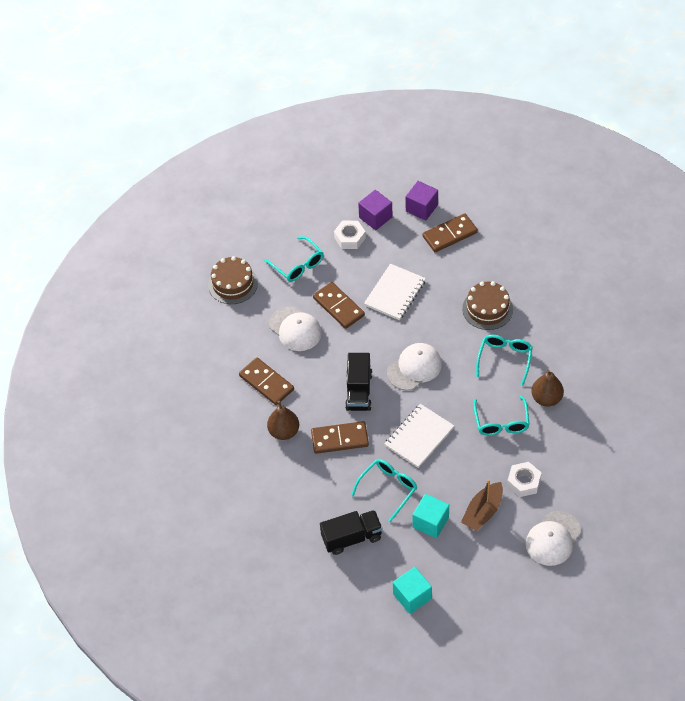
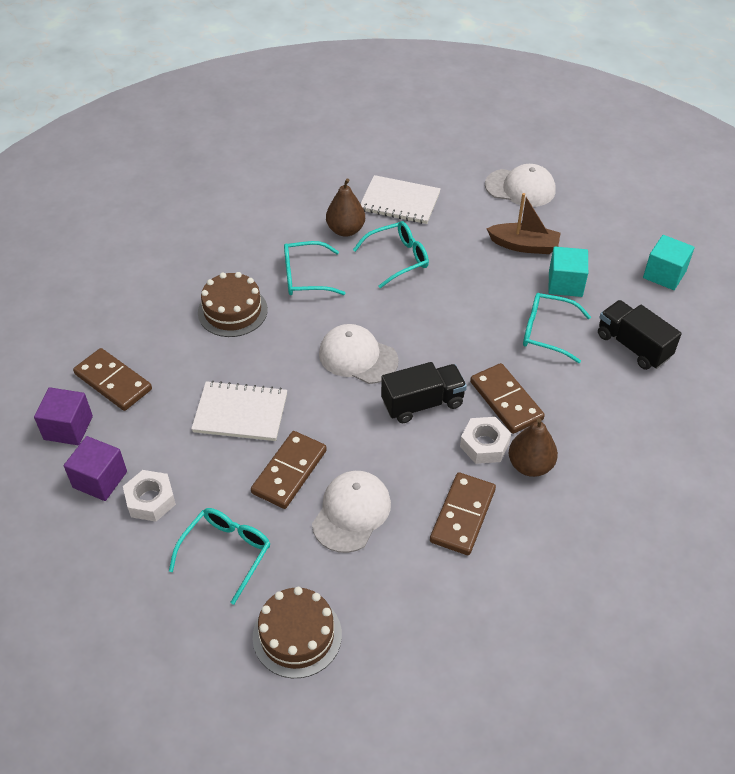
camera: 115 degrees left, 5 degrees down
(419, 437) = (458, 324): white notebook -> white notebook (399, 202)
(523, 482) = (466, 223): white nut -> white nut (484, 445)

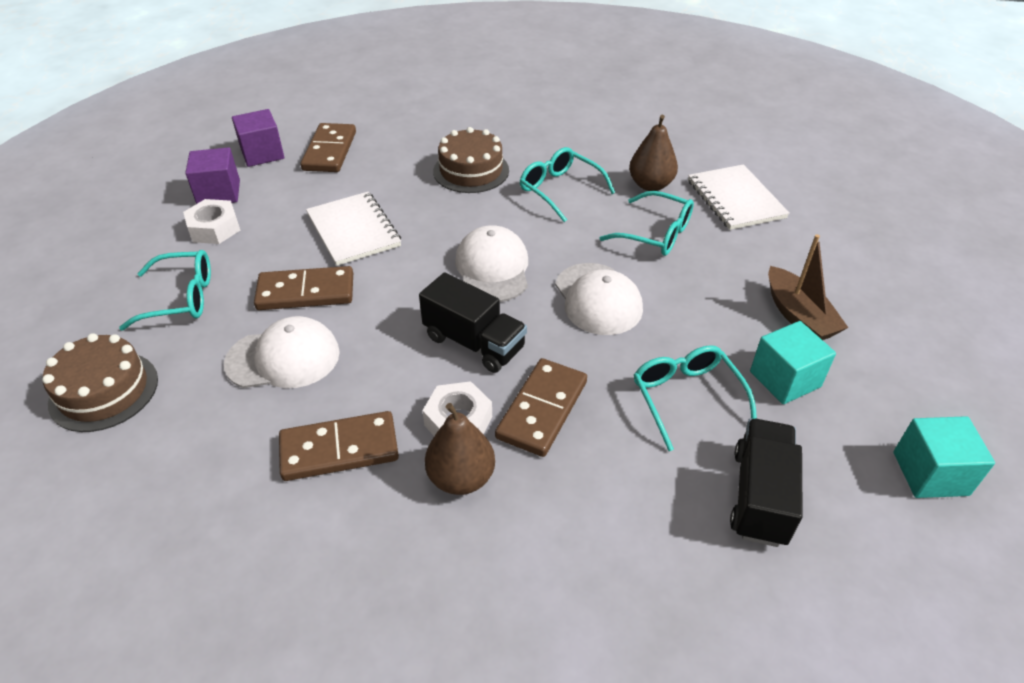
camera: 55 degrees right, 5 degrees down
(520, 188) = (883, 272): white cap -> white cap (598, 299)

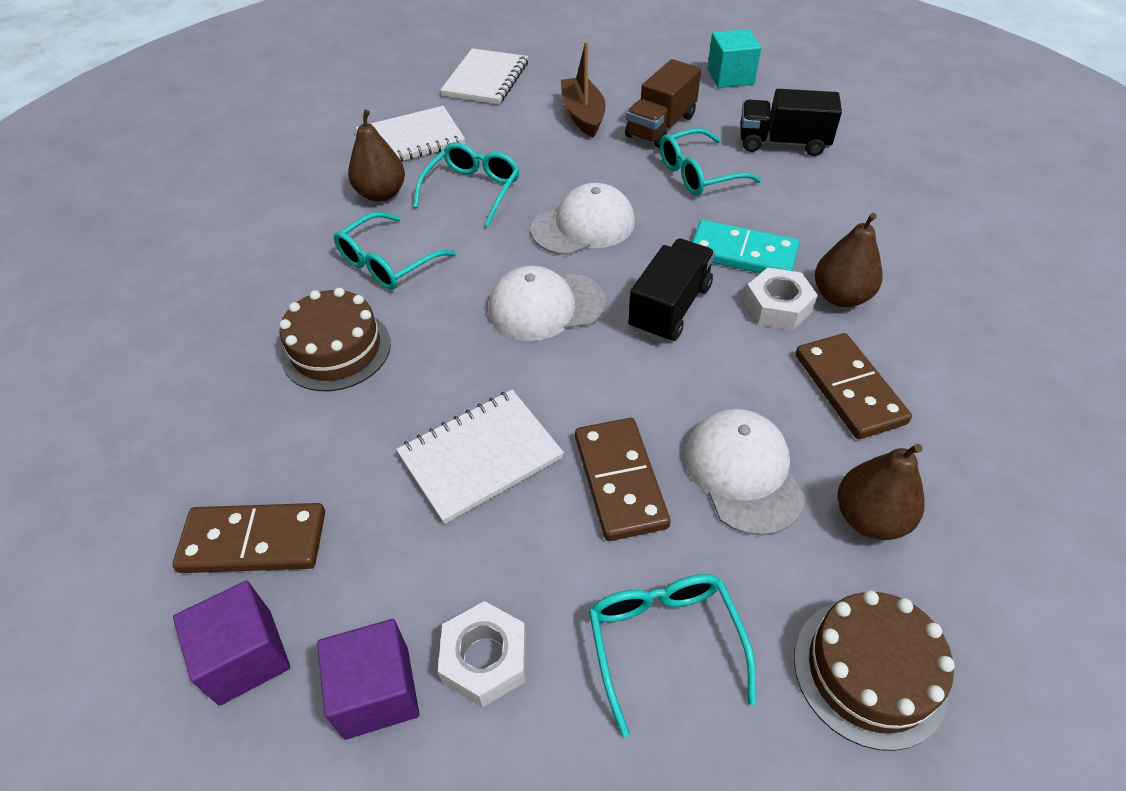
camera: 95 degrees left, 5 degrees up
(208, 425) = (869, 518): none -> brown pear
(542, 409) = (742, 254): brown domino -> turquoise domino
(785, 379) = (660, 126): turquoise cube -> brown truck
(798, 316) = (583, 115): brown boat -> brown boat turned 75 degrees counterclockwise
(861, 247) = (486, 79): none -> white notebook

